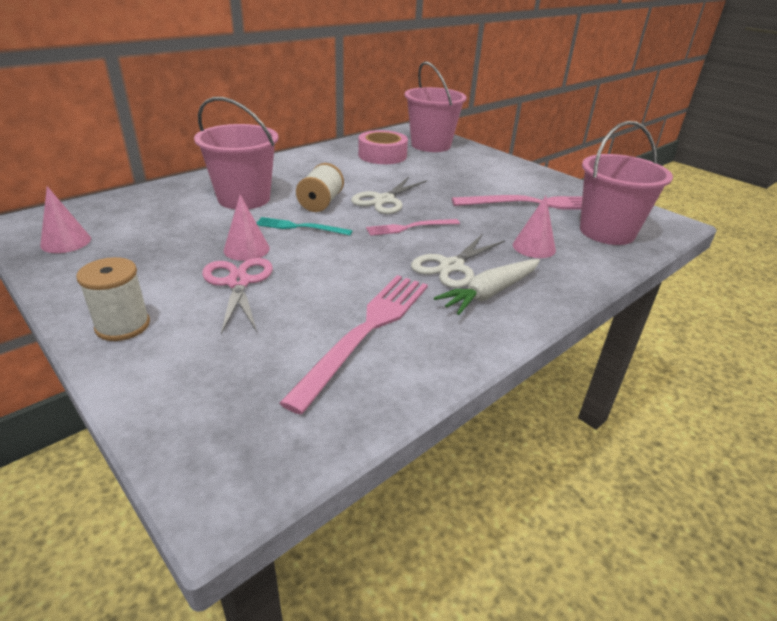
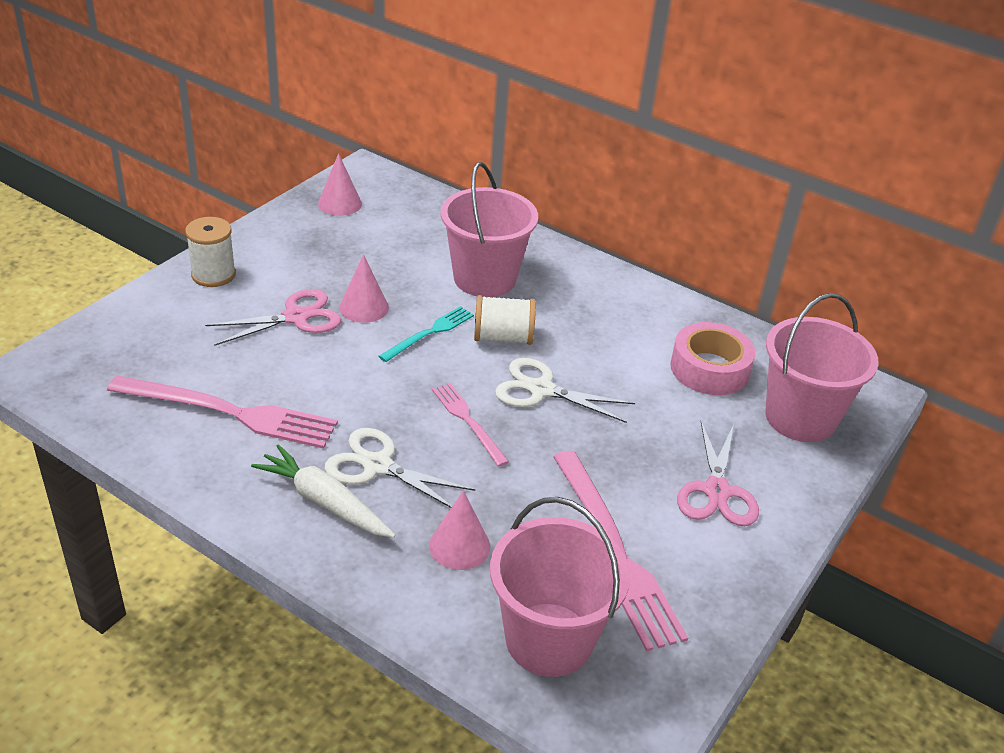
camera: 75 degrees right, 5 degrees up
(300, 227) = (429, 333): turquoise fork -> turquoise fork turned 45 degrees clockwise
(486, 172) = (716, 491): none -> pink scissors

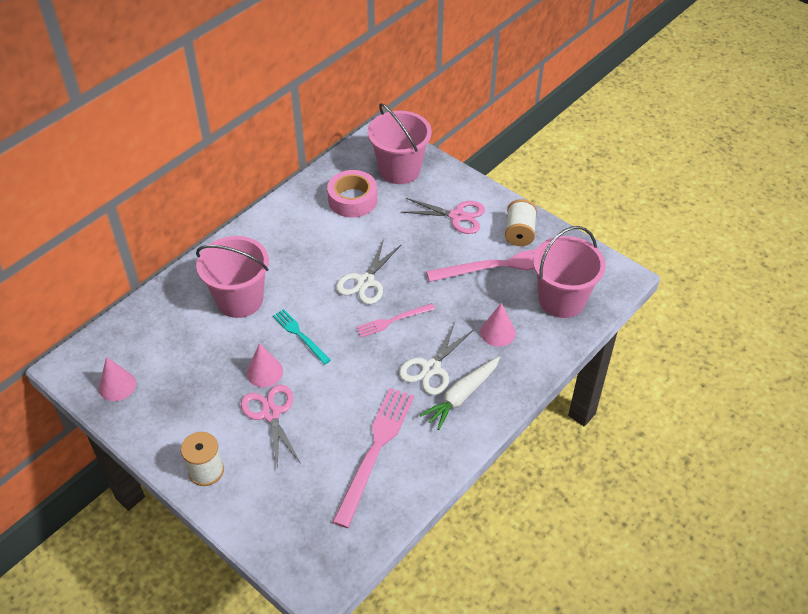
camera: 80 degrees left, 10 degrees up
(502, 337) = (309, 296): white spool -> white spool (519, 233)

